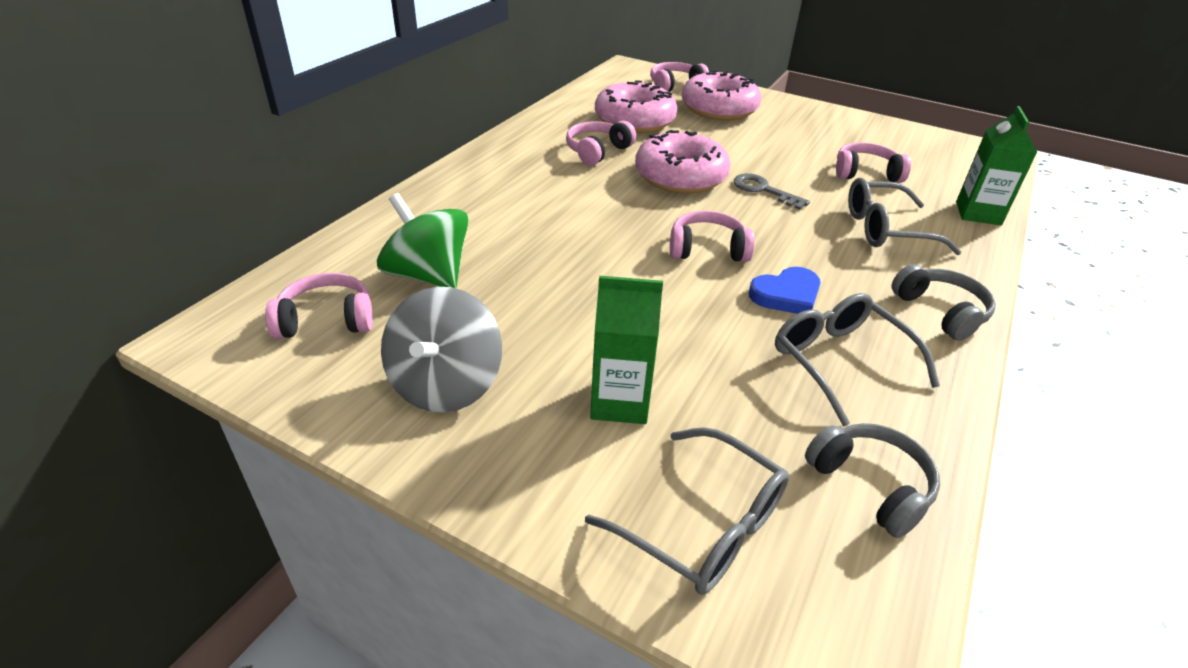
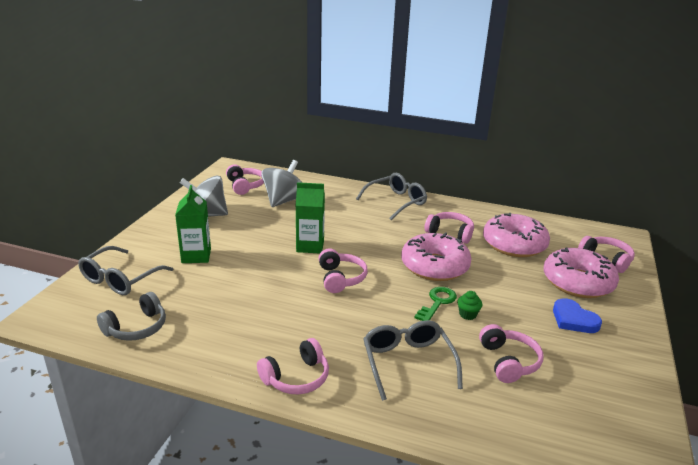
camera: 80 degrees right, 10 degrees down
(428, 275) = (284, 201): green spinning top -> grey spinning top
(763, 190) = (437, 303): grey key -> green key
(786, 177) = (467, 314): none -> green cupcake
(786, 295) = (298, 308): blue heart -> blue heart (573, 319)
(839, 361) = (233, 325): grey glasses -> grey glasses (396, 202)
(940, 312) = (296, 377): grey headphones -> pink headphones
(978, 213) = (471, 431): green carton -> green carton (310, 246)

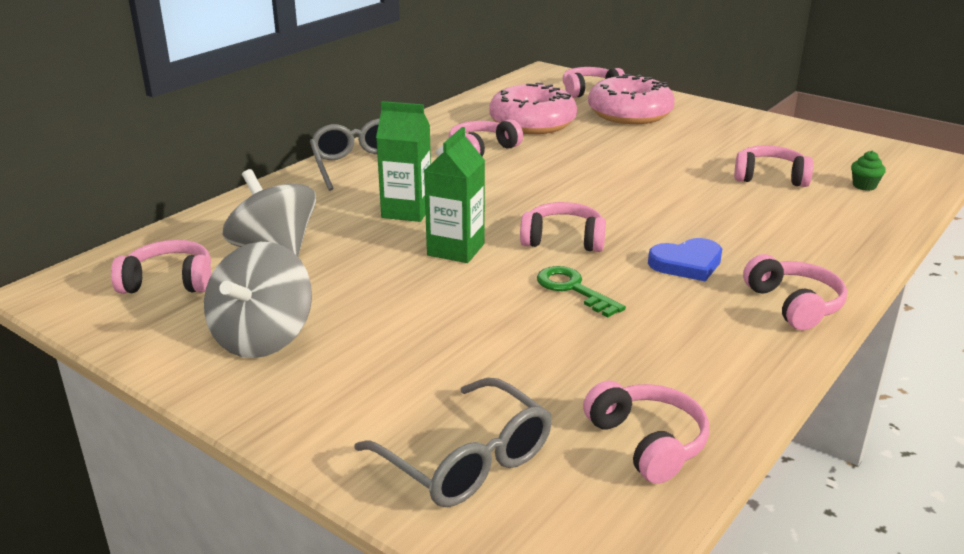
camera: 70 degrees left, 0 degrees up
(136, 328) = (647, 443): grey headphones -> pink headphones
(196, 256) = (423, 361): green carton -> green carton (407, 211)
(407, 363) = (767, 229): grey glasses -> none
(434, 266) = (561, 175): pink donut -> none
(437, 303) = (647, 190): green key -> green key (573, 289)
(467, 314) = (677, 178): green cupcake -> green cupcake (864, 186)
(573, 319) = (700, 132): blue heart -> blue heart (687, 263)

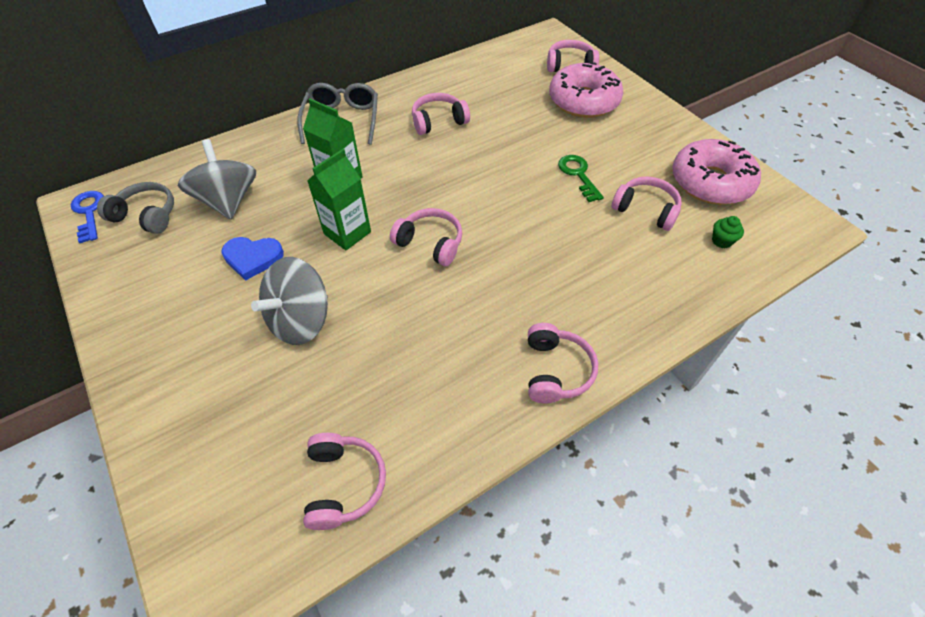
camera: 20 degrees right, 25 degrees up
(79, 294) = (89, 213): none -> blue key
(169, 282) = (146, 215): pink headphones -> grey headphones
(263, 338) = (168, 290): grey spinning top -> grey spinning top (301, 320)
(466, 460) = (216, 457): grey glasses -> none
(532, 123) = (497, 96): pink donut -> pink donut (710, 182)
(573, 289) = (401, 301): green key -> green key (578, 175)
(687, 263) = (505, 297): blue heart -> blue heart (253, 258)

